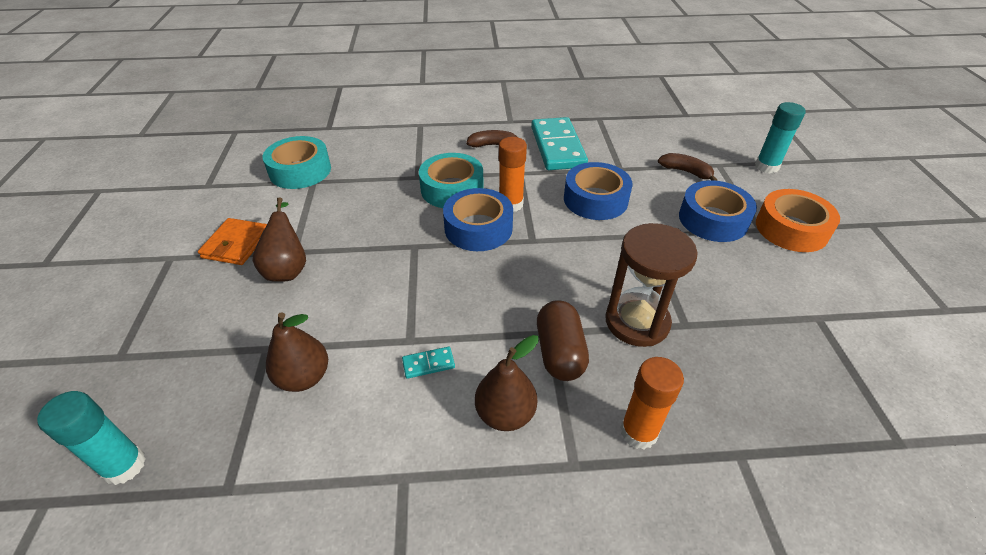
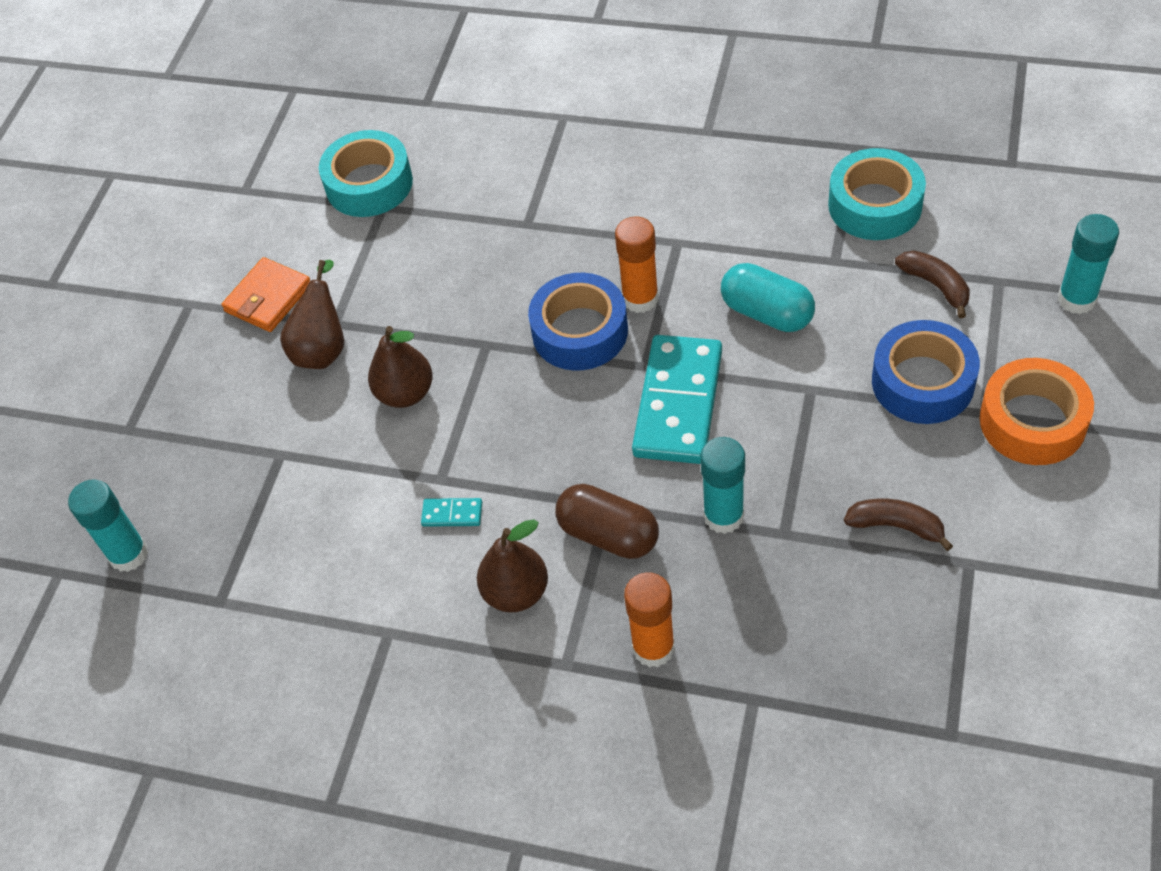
camera: 25 degrees right, 10 degrees up
(304, 377) = (313, 499): brown pear -> brown pear (405, 393)
(452, 189) = (568, 256): turquoise tape -> turquoise tape (875, 205)
(493, 145) = (660, 179): brown banana -> brown banana (896, 526)
(557, 147) = (757, 200): turquoise domino -> turquoise domino (678, 403)
(560, 352) = (608, 534): brown capsule -> brown capsule turned 75 degrees counterclockwise
(595, 199) = (767, 313): blue tape -> turquoise capsule
(637, 322) = (723, 516): brown hourglass -> turquoise glue stick

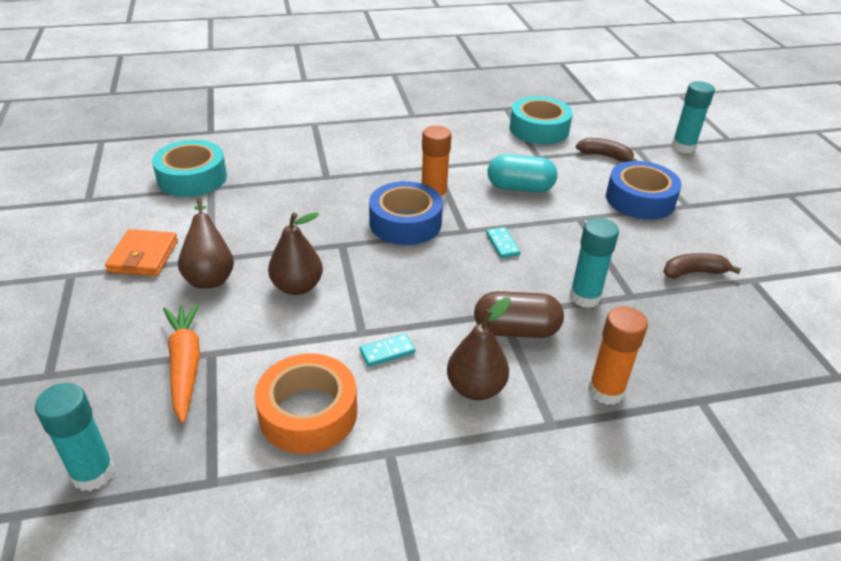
camera: 35 degrees left, 15 degrees down
(251, 460) = (185, 365): none -> orange carrot
(678, 403) = (502, 244): turquoise domino -> turquoise domino, size x0.40
(1032, 421) = (716, 203): orange tape -> orange tape (308, 413)

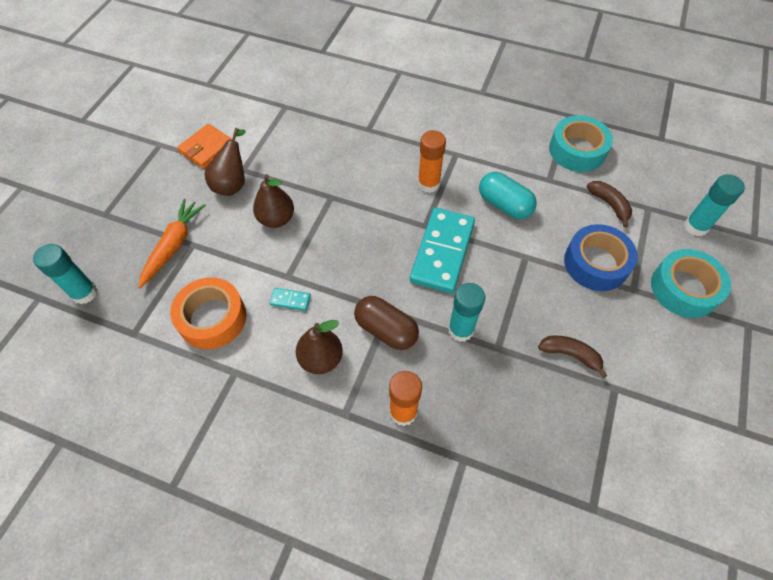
camera: 35 degrees right, 20 degrees up
(192, 178) = (280, 92): turquoise tape -> turquoise tape (684, 288)
(405, 223) = (389, 198): blue tape -> none
(502, 244) = (442, 252): turquoise domino -> turquoise domino, size x2.50

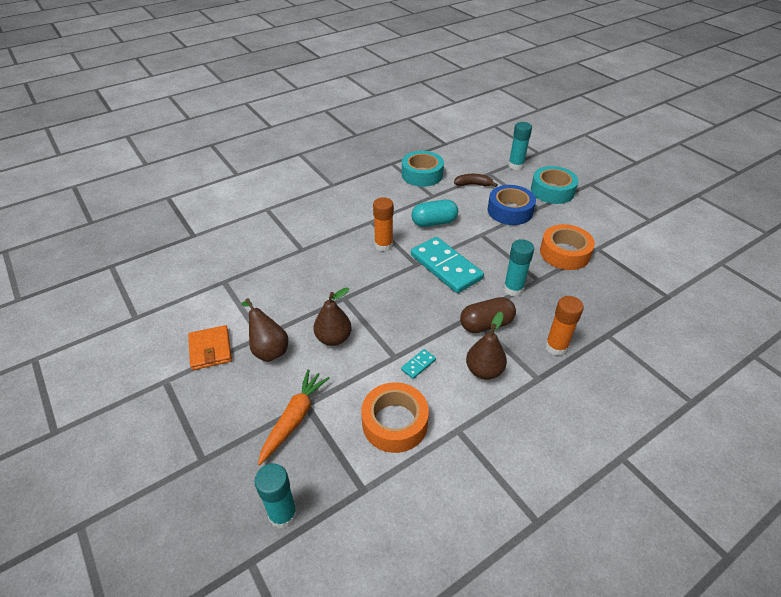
camera: 55 degrees left, 15 degrees down
(174, 245) = (294, 418): orange carrot -> orange carrot turned 60 degrees clockwise
(570, 355) = (564, 253): brown banana -> orange tape

